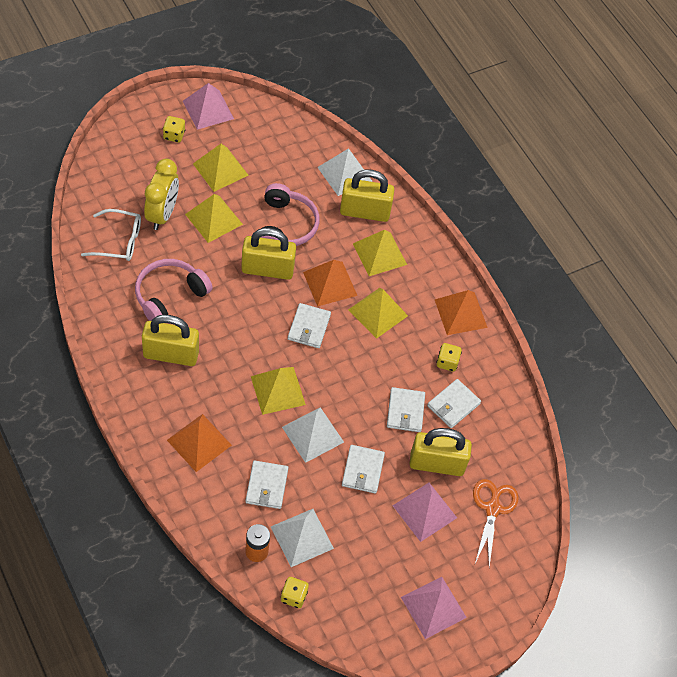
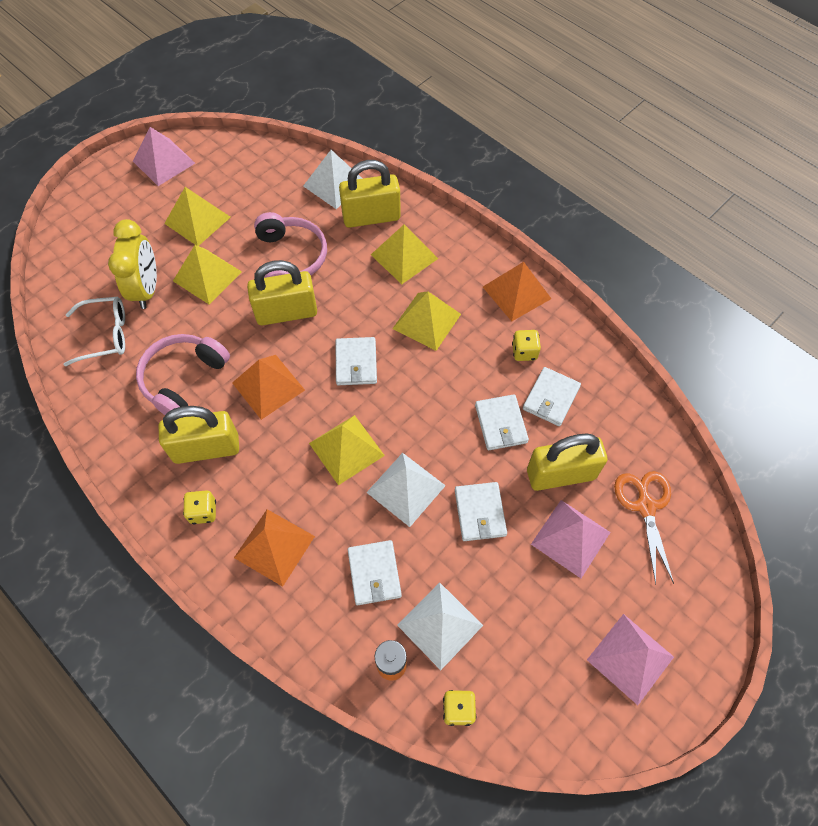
camera: 10 degrees left, 5 degrees up
(174, 135) = (134, 200): yellow dice -> yellow dice (203, 512)
(330, 283) = (362, 306): orange pyramid -> orange pyramid (268, 386)

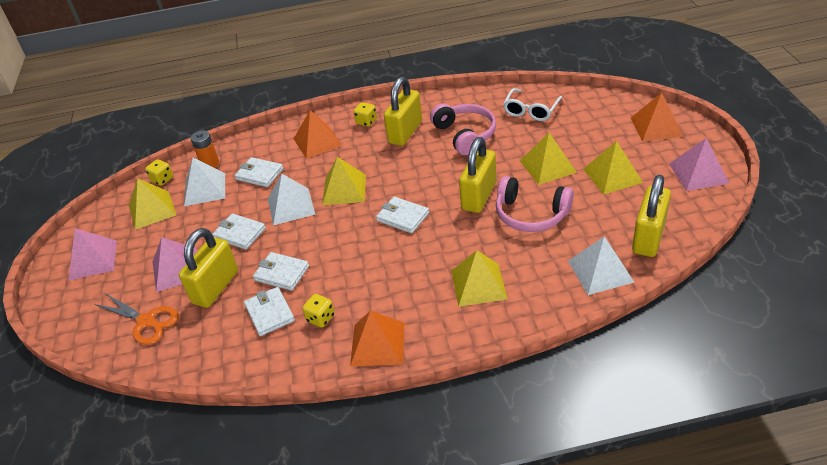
camera: 130 degrees right, 20 degrees down
(147, 289) = (558, 135): yellow clock -> none
(268, 386) = (424, 169): orange pyramid -> orange pyramid (656, 127)
(371, 217) = (541, 280): yellow padlock -> yellow padlock (648, 237)
(426, 321) = (403, 270): yellow pyramid -> yellow pyramid (152, 210)

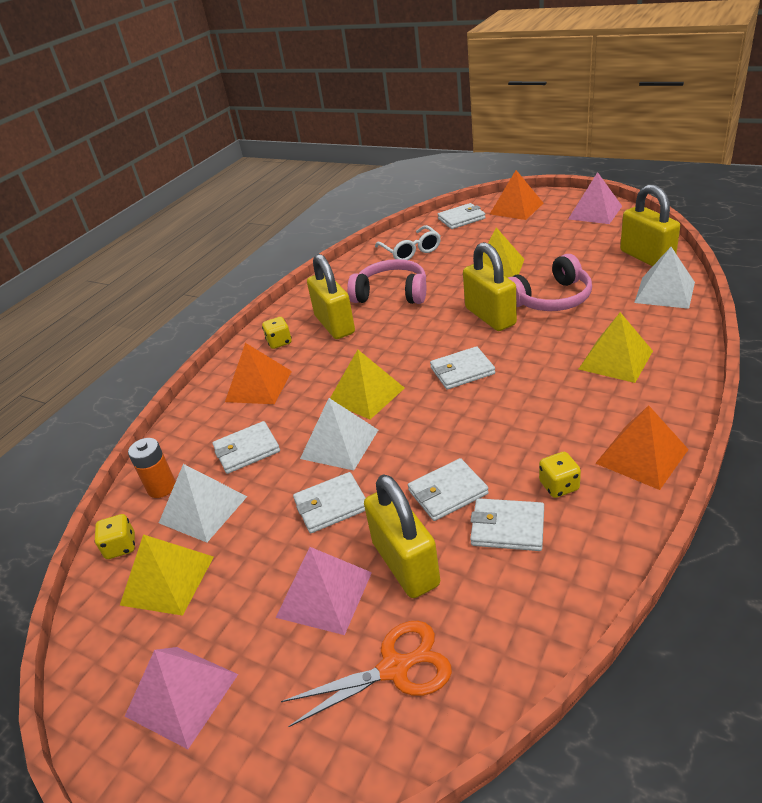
camera: 50 degrees left, 5 degrees down
(606, 107) = (461, 218): none -> white wallet
(612, 175) = (550, 245): yellow pyramid -> none

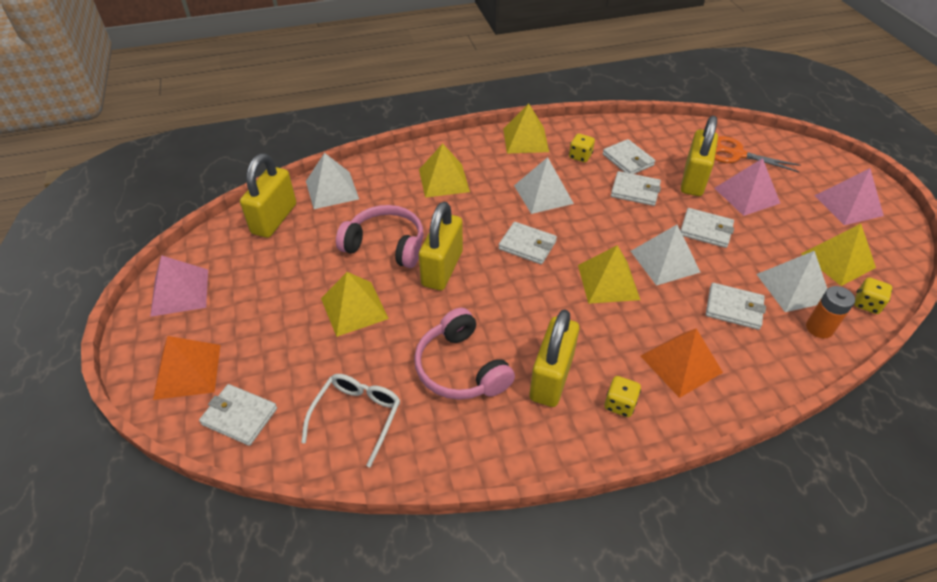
camera: 140 degrees left, 10 degrees up
(520, 416) = (543, 194): none -> white pyramid
(641, 456) = (525, 140): orange pyramid -> yellow pyramid

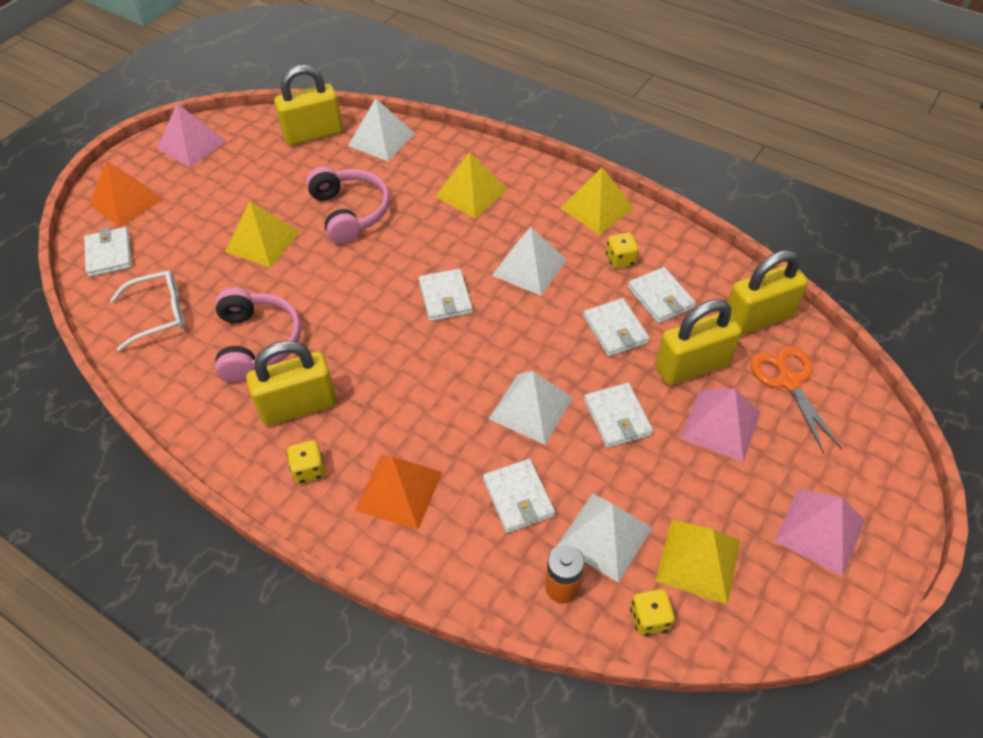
camera: 50 degrees right, 5 degrees up
(442, 268) = (358, 262): yellow padlock -> yellow padlock (757, 318)
(461, 368) = (257, 343): pink headphones -> pink headphones turned 150 degrees clockwise
(608, 282) = (456, 380): yellow pyramid -> none
(628, 160) = (660, 297): white wallet -> white wallet turned 45 degrees counterclockwise

